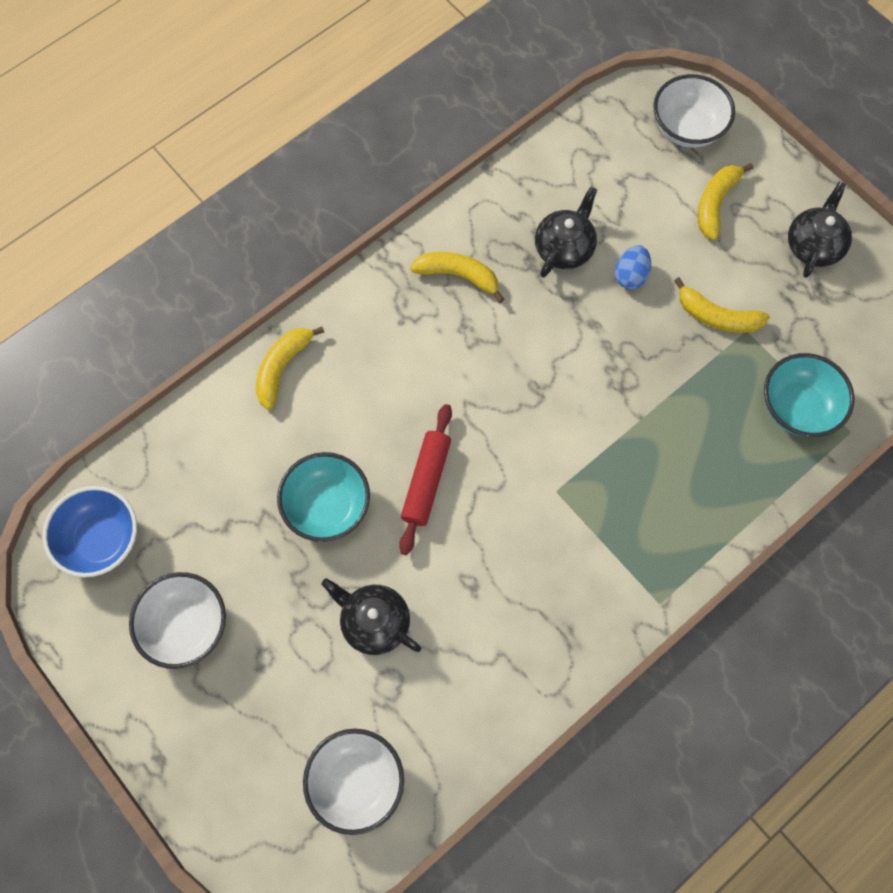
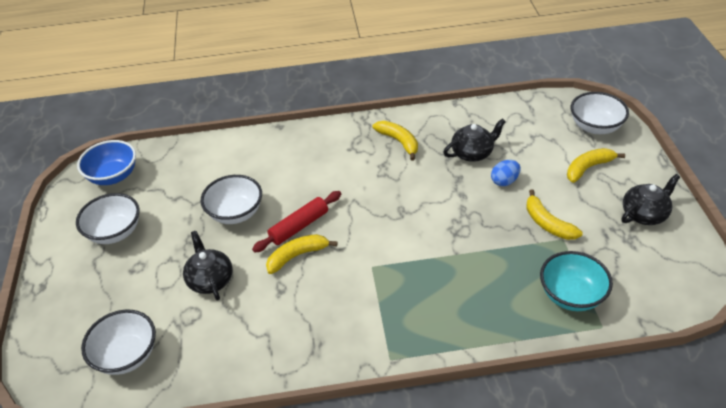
camera: 35 degrees right, 25 degrees down
(282, 367) = (269, 143): yellow banana -> yellow banana (297, 256)
(327, 506) = (235, 213): turquoise bowl -> white bowl

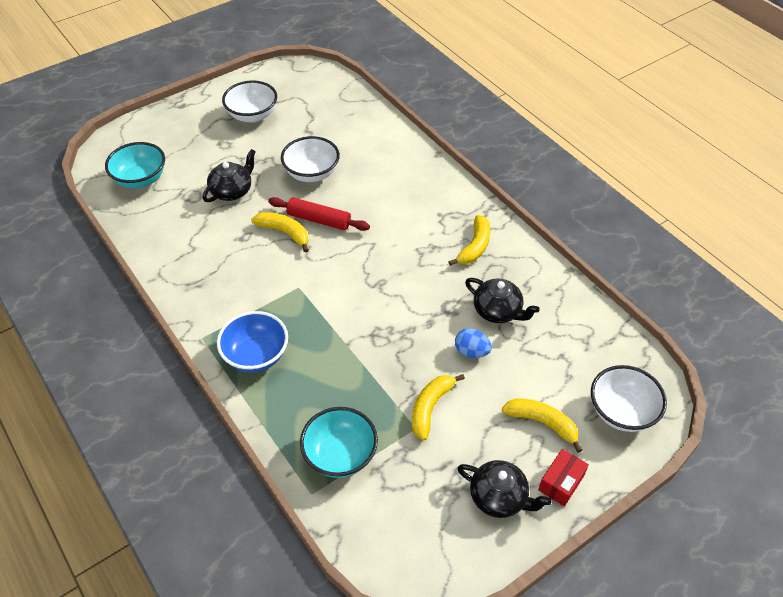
camera: 60 degrees right, 5 degrees up
(113, 176) = (311, 84): blue bowl -> blue bowl (256, 355)
(127, 355) = (140, 179): white bowl -> turquoise bowl
(642, 178) = (561, 482): none -> red box

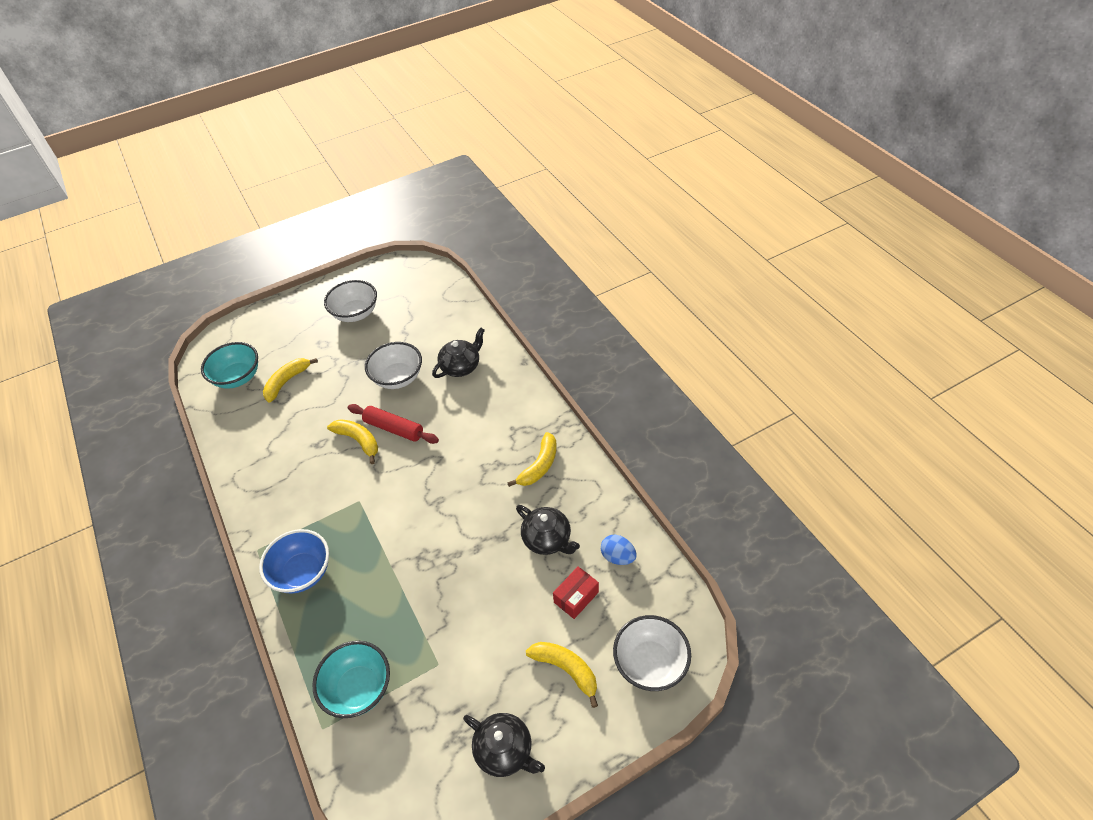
camera: 10 degrees right, 0 degrees up
(232, 191) = (319, 393): black teapot -> black teapot (461, 366)
(430, 408) = (458, 643): yellow banana -> yellow banana (287, 382)
(471, 351) = (511, 583): blue egg -> blue egg (618, 557)
(561, 482) = (571, 739): red box -> red box (576, 597)

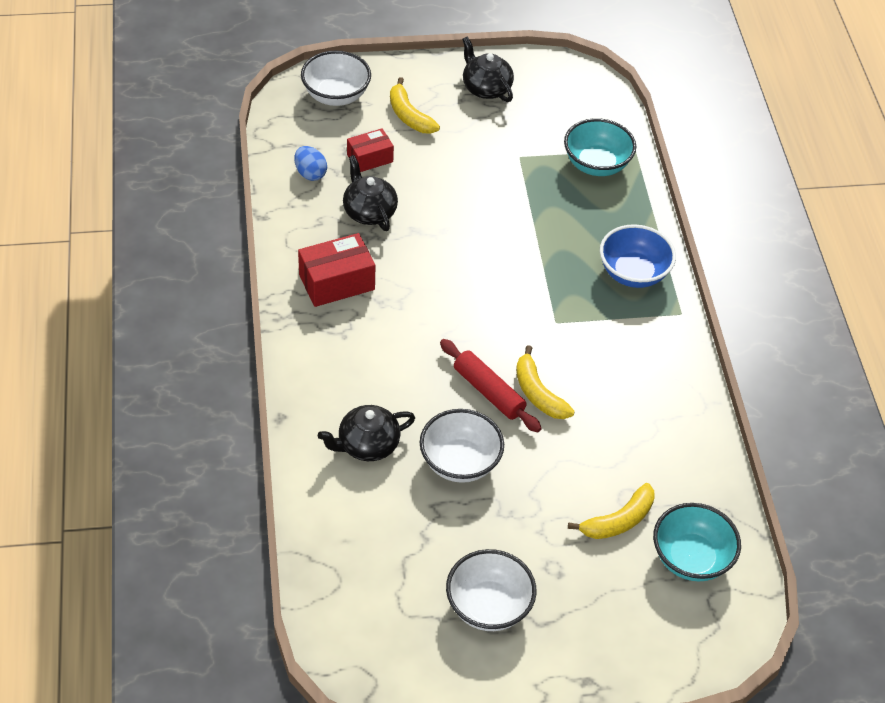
camera: 165 degrees left, 0 degrees up
(539, 466) = (337, 282): yellow banana -> red box

